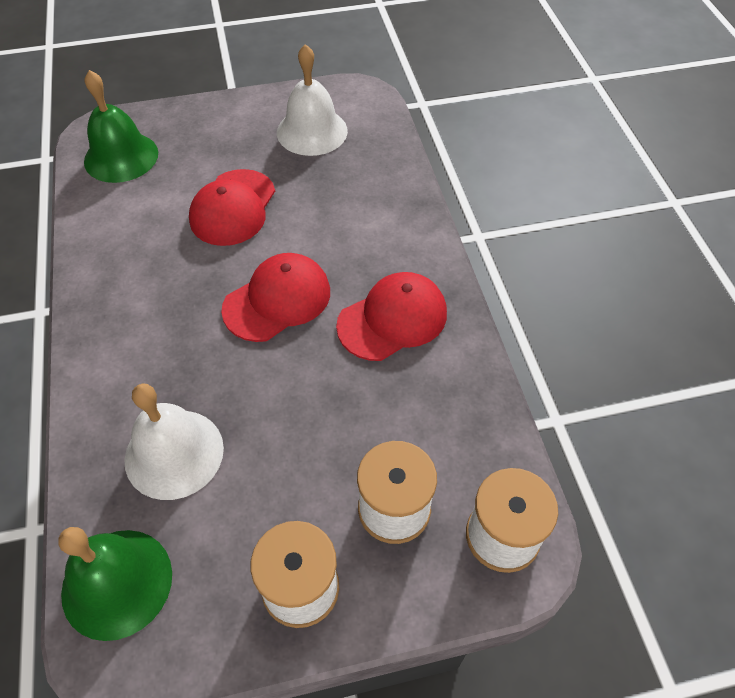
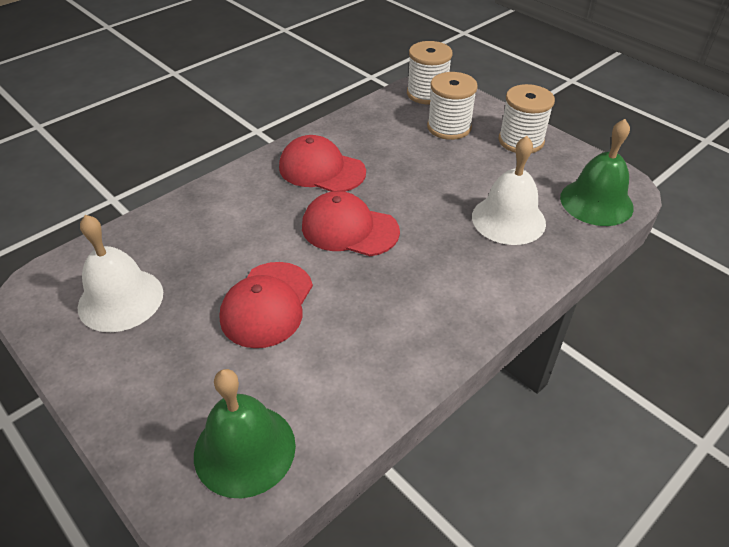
camera: 120 degrees left, 10 degrees down
(233, 208) = (267, 304): red cap -> red cap turned 120 degrees clockwise

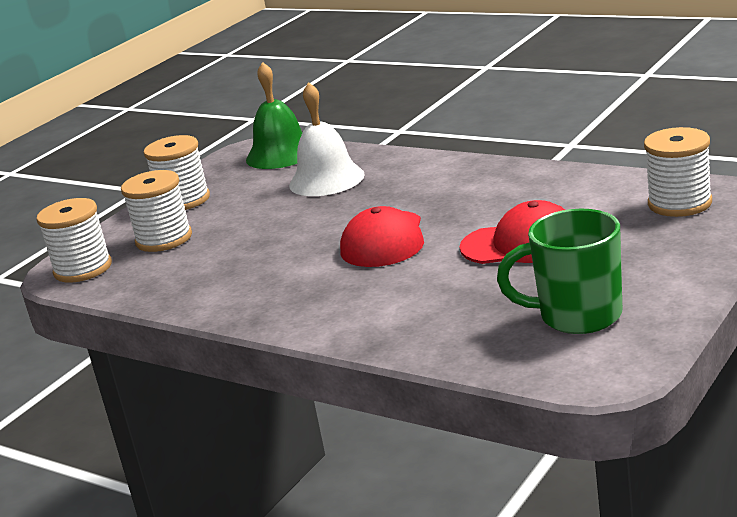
camera: 100 degrees left, 20 degrees down
(120, 299) = (578, 316): white bell -> green mug
(244, 449) = (679, 203): green bell -> white spool
(321, 169) = (281, 284): red cap -> none

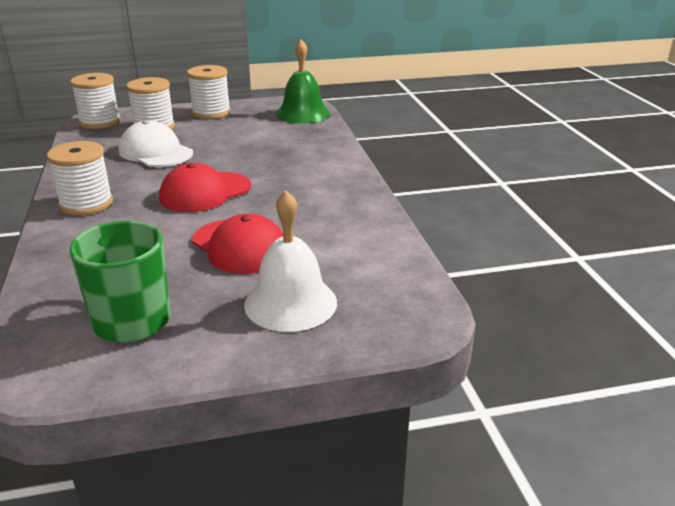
camera: 40 degrees right, 5 degrees up
(236, 249) = (155, 152): none -> white cap
(326, 179) = (280, 140): white bell -> white bell (290, 303)
(679, 203) = (377, 291): white spool -> white spool (86, 204)

